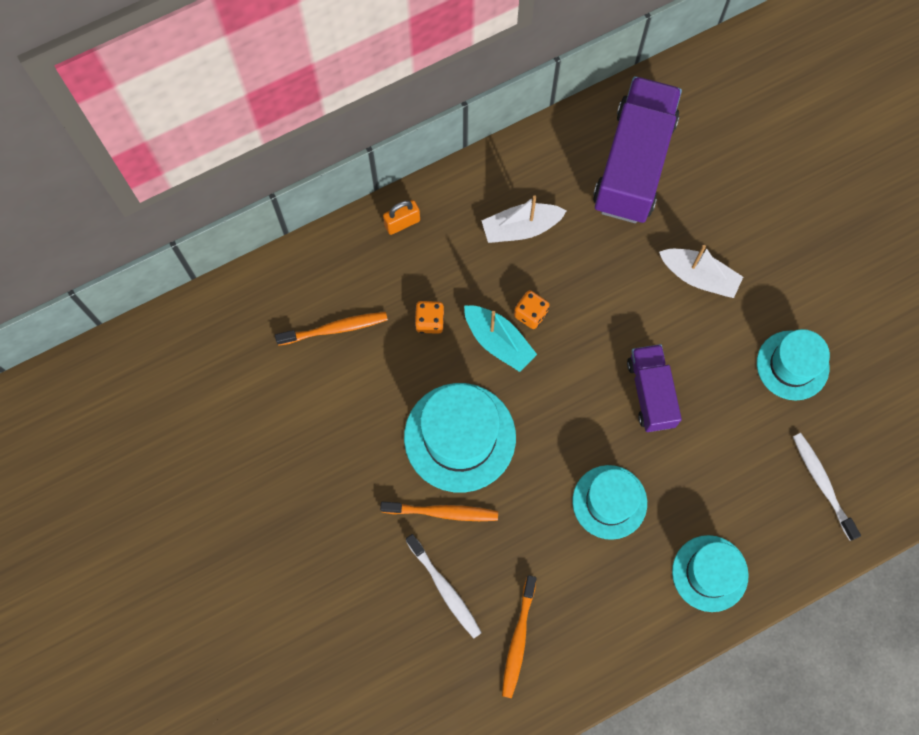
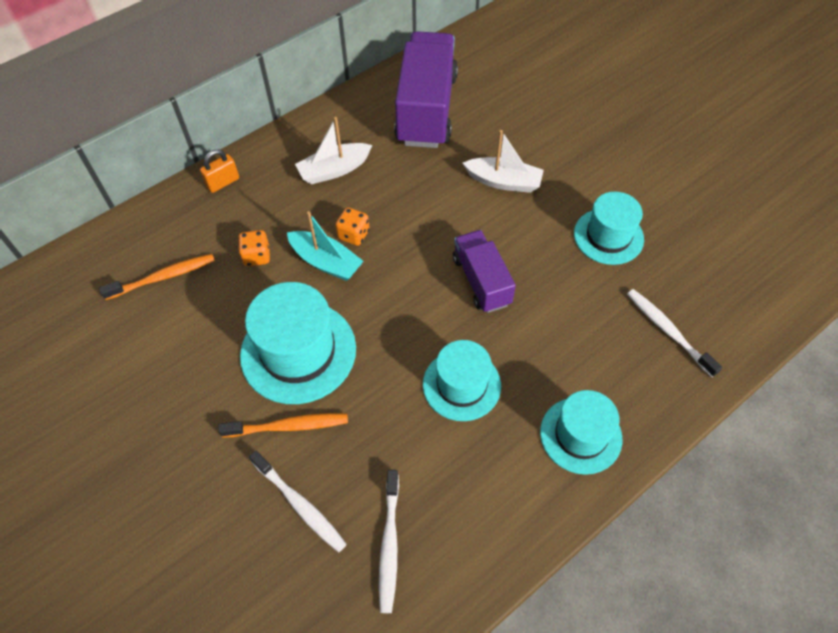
camera: 10 degrees left, 15 degrees down
(518, 639) = (389, 544): orange toothbrush -> white toothbrush

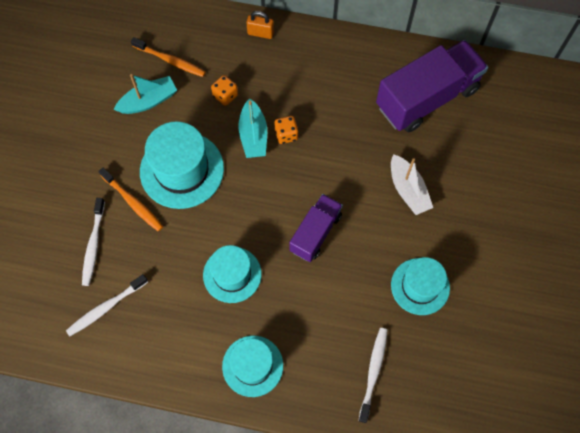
camera: 50 degrees right, 10 degrees up
(186, 329) = (148, 101): none -> turquoise boat
(334, 170) = (325, 84): white boat -> none

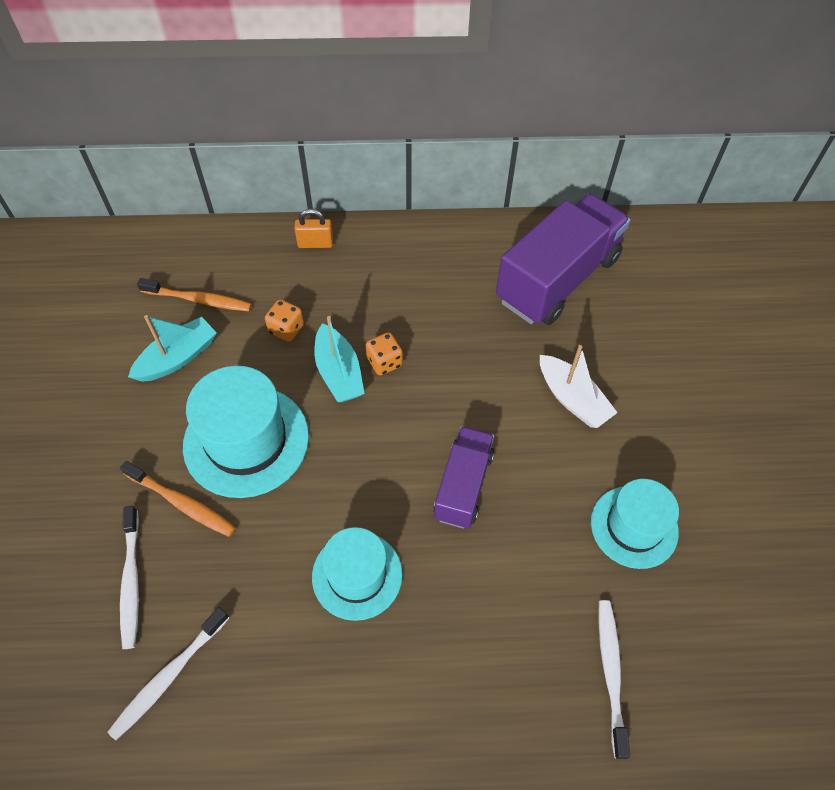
camera: 15 degrees left, 10 degrees down
(252, 366) = (425, 711): turquoise hat -> none

